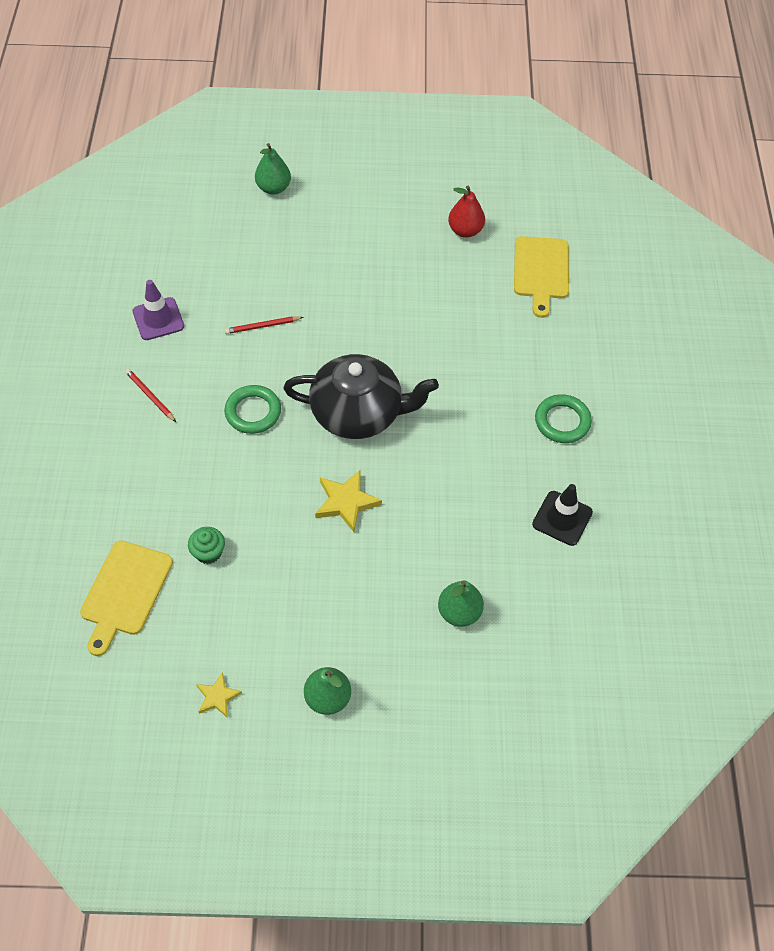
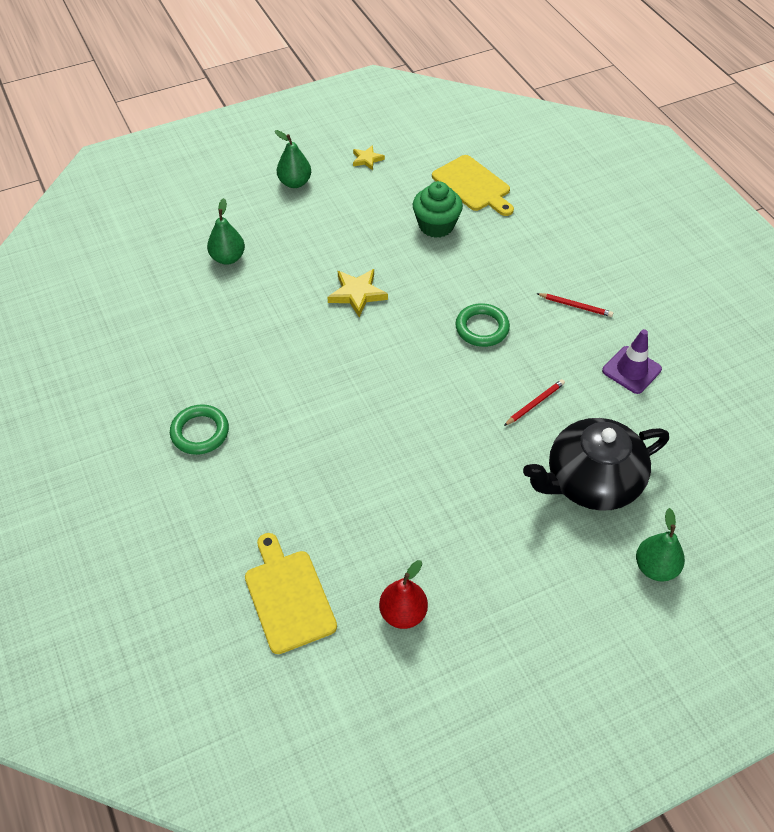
camera: 155 degrees right, 5 degrees down
(125, 592) = (473, 185): yellow cutting board -> yellow cutting board turned 150 degrees clockwise
(208, 552) = (436, 225): green cupcake -> green cupcake, size x1.65
(358, 413) = (392, 364): black teapot -> black teapot (591, 481)
(562, 518) = (170, 350): black traffic cone -> none

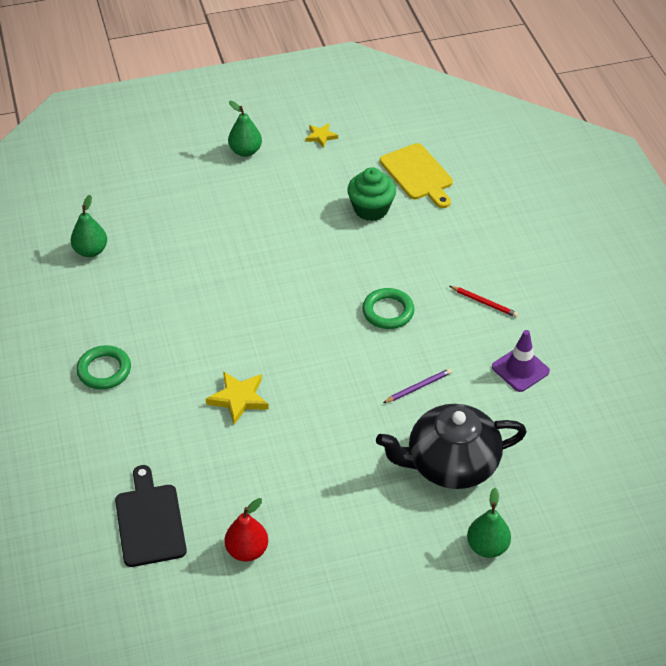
camera: 10 degrees right, 5 degrees down
(228, 258) = (165, 215): green pear -> green pear (91, 251)
(288, 597) = (149, 521): yellow cutting board -> black cutting board
(357, 294) = (278, 264): yellow star -> yellow star (239, 399)
(535, 404) = (418, 387): red pencil -> purple pencil

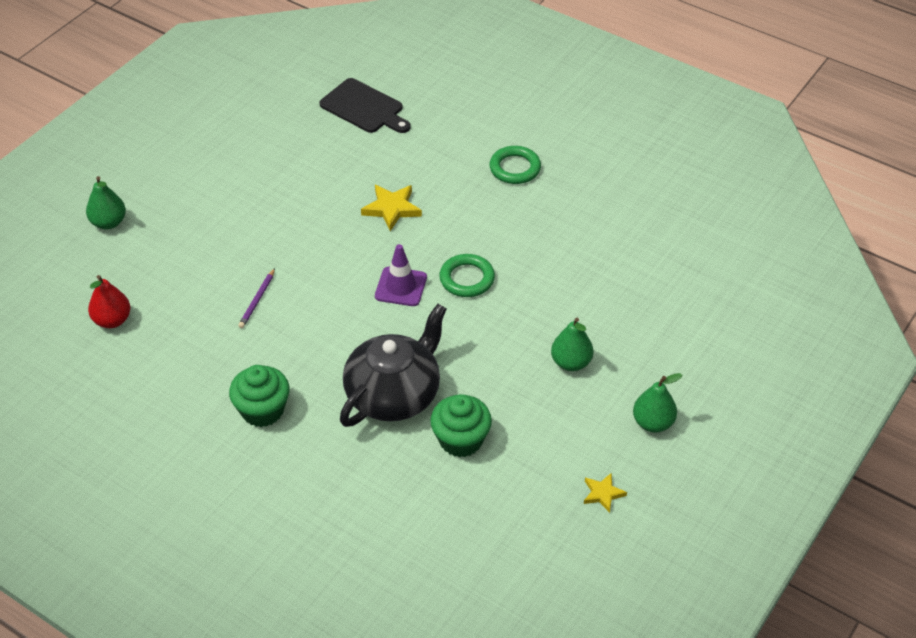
camera: 140 degrees right, 0 degrees up
(91, 251) = (651, 241): green pear -> green pear (571, 363)
(247, 550) = (280, 129): red pear -> red pear (112, 320)
(388, 311) = (343, 347): green ring -> green ring (467, 279)
(418, 174) = (455, 515): yellow cutting board -> none
(450, 463) = (181, 260): black teapot -> black teapot (394, 394)
(484, 303) = (262, 410): red pencil -> green cupcake
(520, 369) = (180, 368): purple traffic cone -> purple traffic cone (401, 287)

